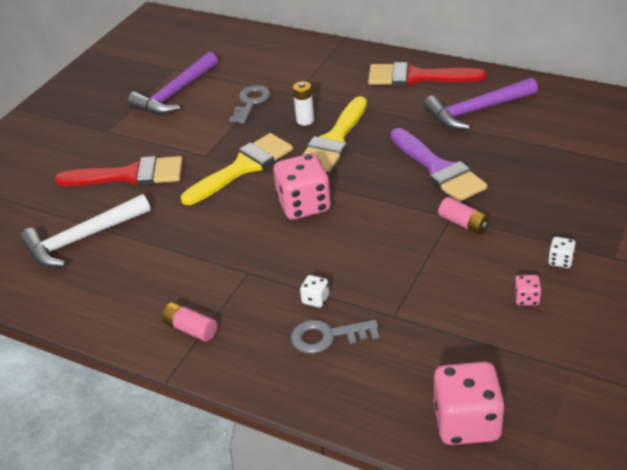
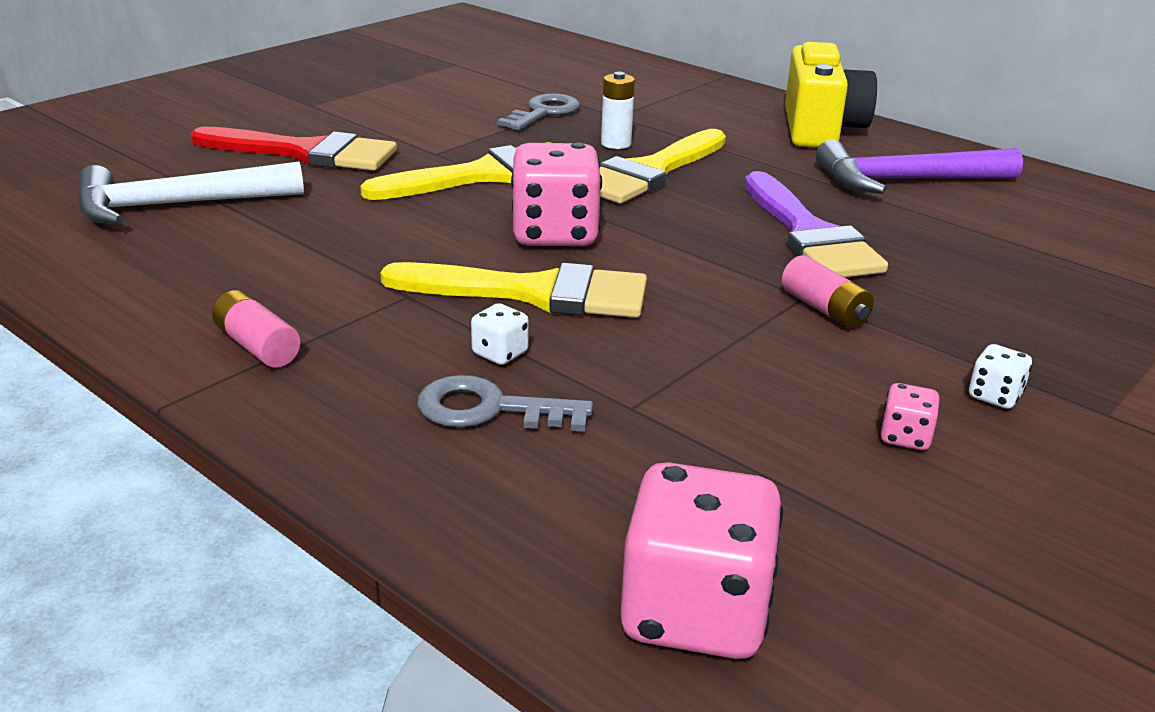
camera: 10 degrees right, 10 degrees down
(175, 94) = (437, 86): purple hammer -> none
(313, 252) = (534, 293): none -> yellow brush
(416, 77) = (820, 129): red brush -> yellow camera

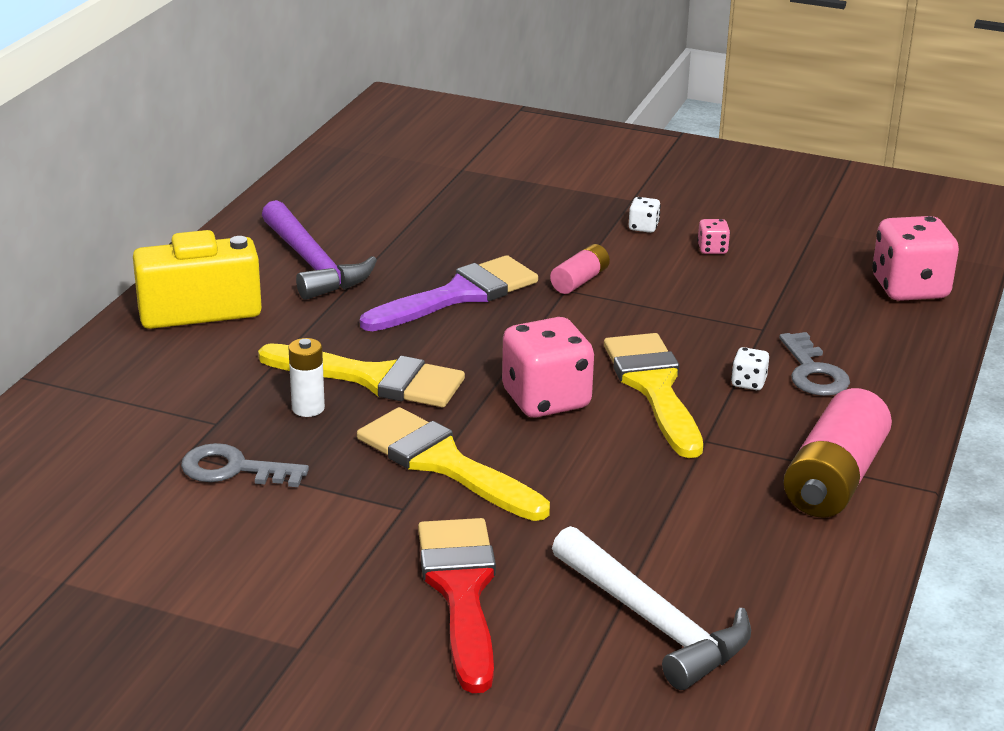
camera: 110 degrees left, 0 degrees up
(257, 346) = (834, 479): pink battery -> pink battery, size x1.91

